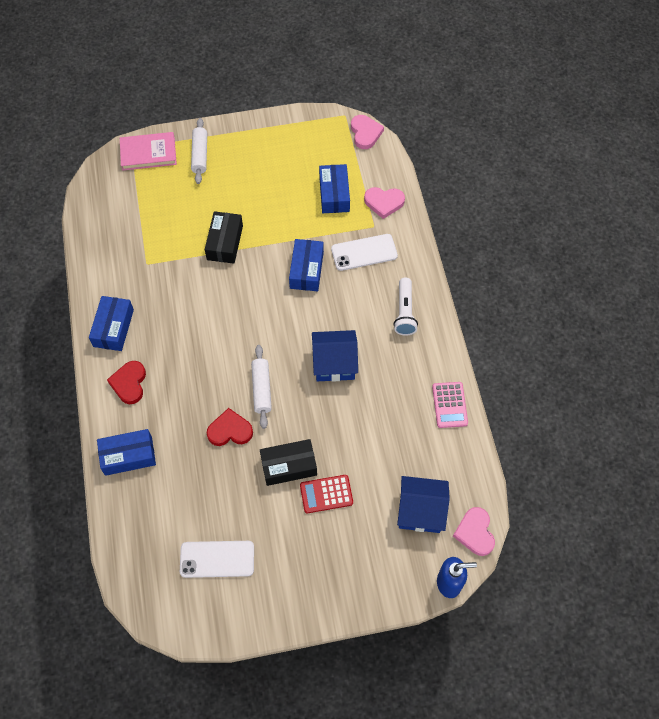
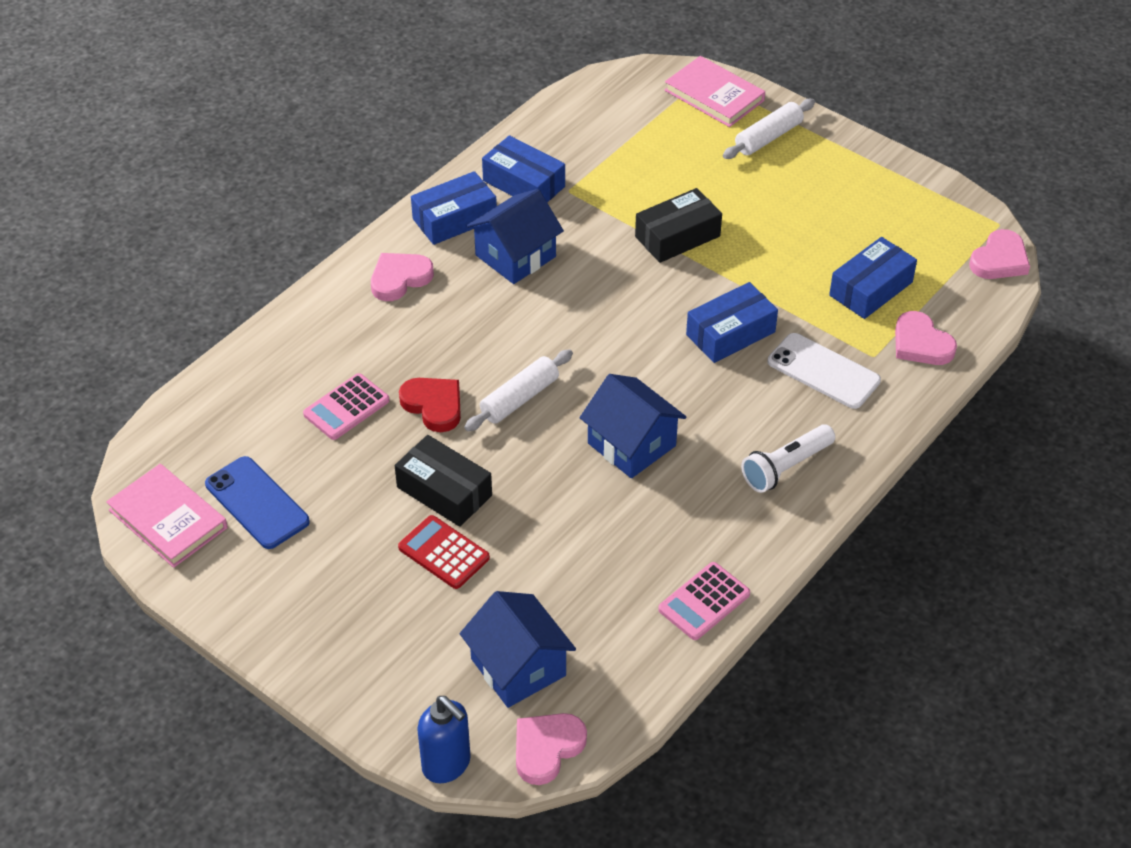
camera: 50 degrees right, 15 degrees down
(128, 456) = (309, 338): blue box -> blue box (524, 183)
(129, 383) = (399, 278): red heart -> pink heart
(167, 320) = (515, 256): none -> blue house
(188, 610) = (168, 519): none -> pink book
(193, 471) = (346, 407): none -> pink calculator
(217, 559) = (257, 503): white phone -> blue phone

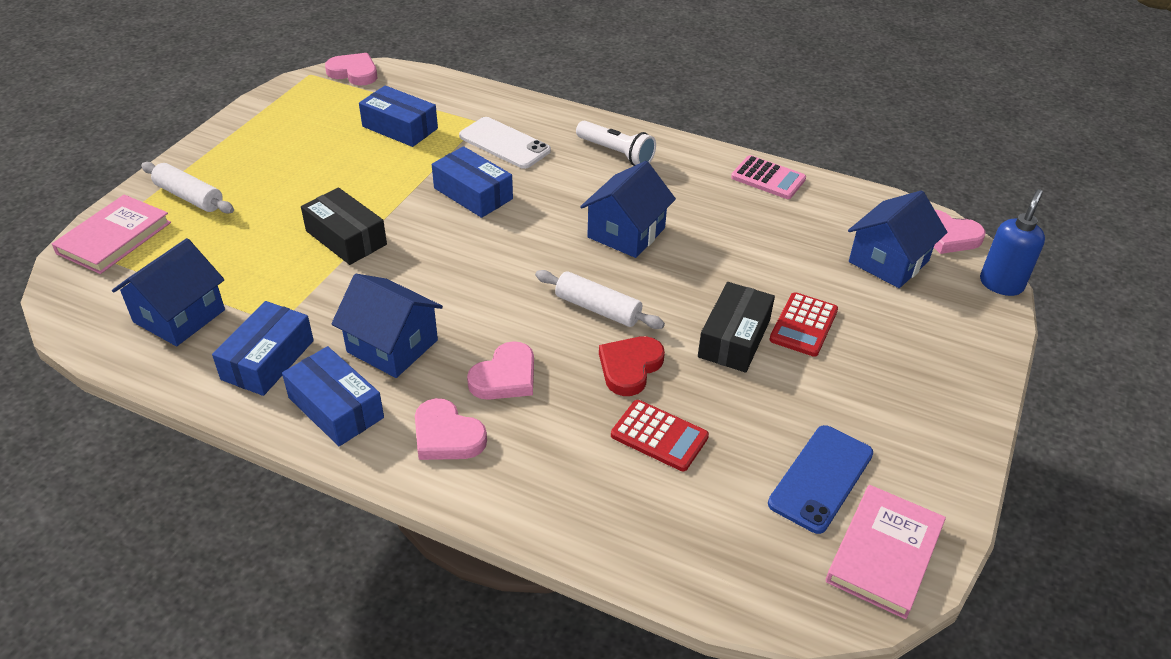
camera: 105 degrees left, 5 degrees down
(346, 407) = (659, 436): pink calculator -> red calculator
(595, 135) = (179, 316): none -> blue house
(823, 371) = (504, 143): white phone -> white phone turned 75 degrees counterclockwise
(921, 343) = (459, 102): pink heart -> pink heart (505, 377)

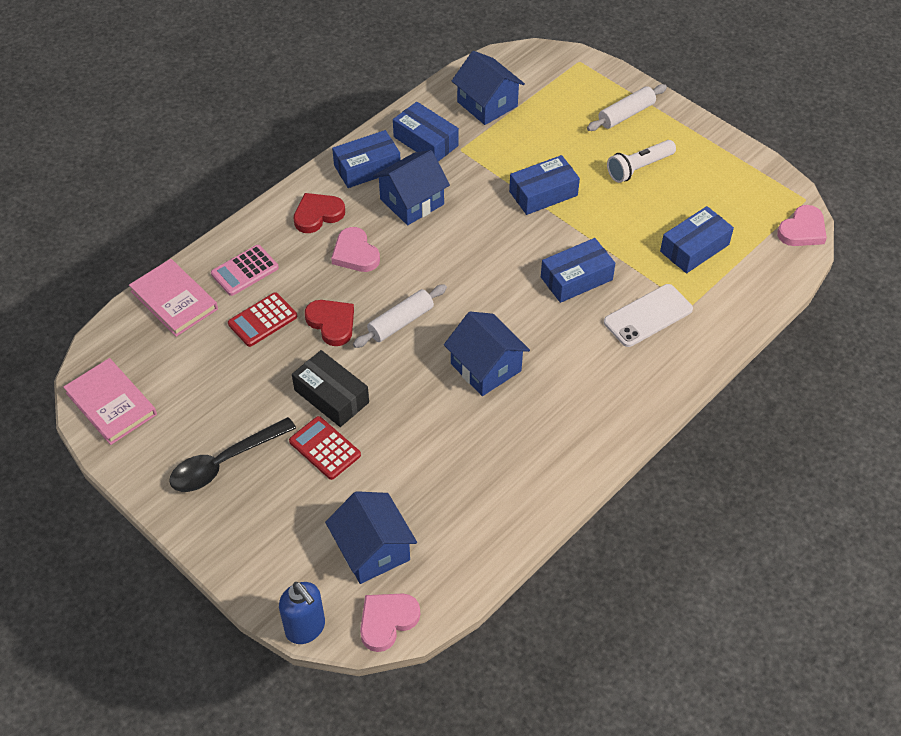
camera: 110 degrees right, 10 degrees up
(114, 238) = (586, 76): pink book -> pink book (174, 300)
(346, 238) = (543, 193): black box -> blue box
(447, 436) = (318, 215): pink heart -> red heart
(616, 153) = (608, 395): white flashlight -> white flashlight (639, 168)
(768, 178) = (528, 506): pink calculator -> pink calculator (245, 271)
(821, 478) = (182, 395): blue phone -> none
(881, 403) = (224, 463): none -> black spoon

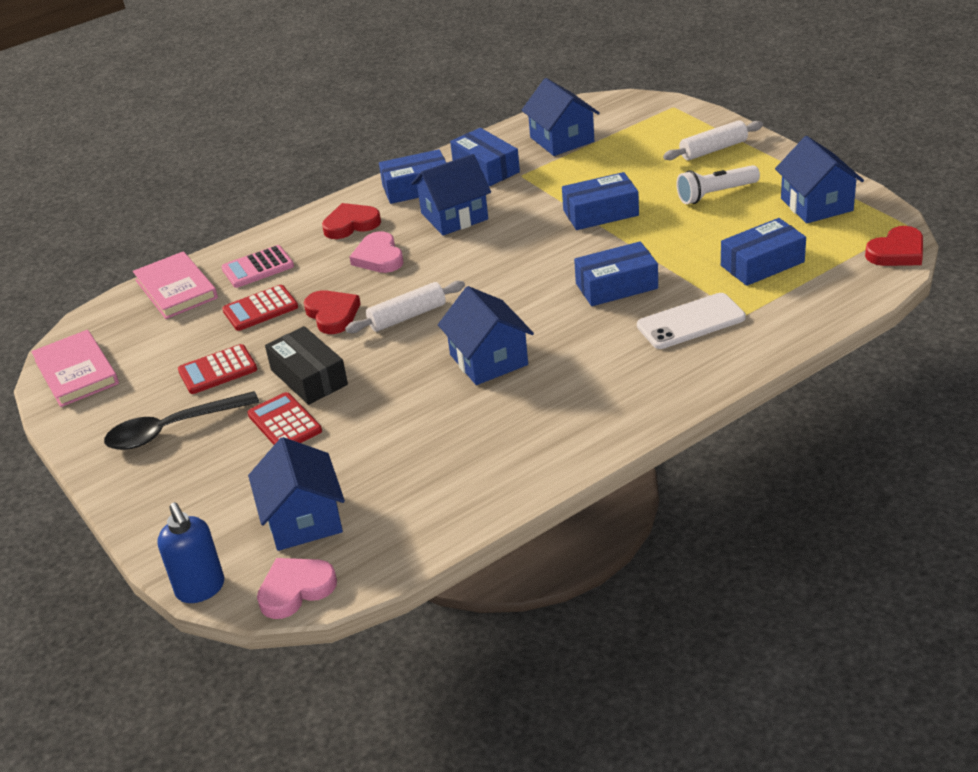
camera: 15 degrees right, 15 degrees down
(245, 393) = (218, 370): none -> red calculator
(727, 178) = (816, 204): none -> blue house
(802, 230) = (897, 252): pink heart -> red heart

